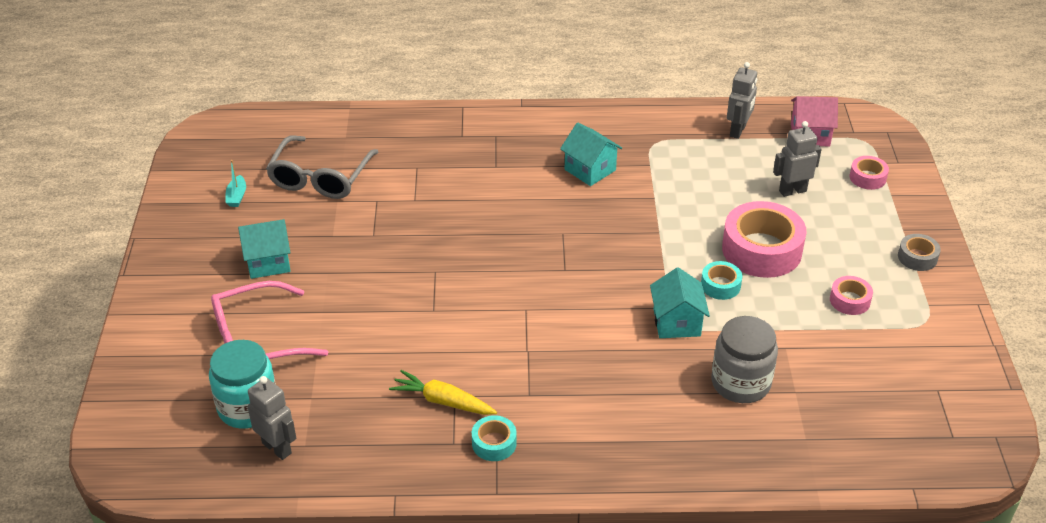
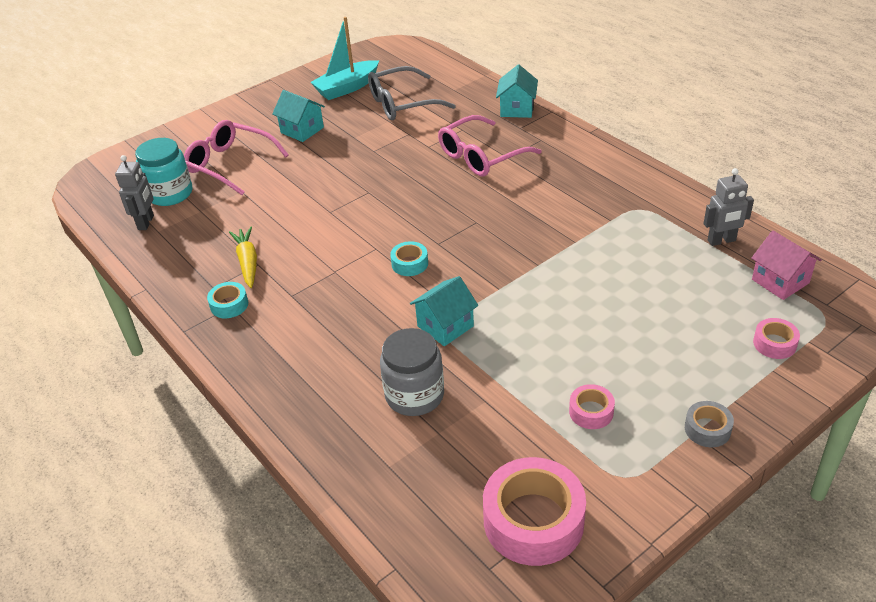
camera: 55 degrees right, 0 degrees up
(237, 196) = (347, 88): turquoise boat -> turquoise boat, size x2.19
(473, 179) = (481, 156): none -> pink glasses
(590, 170) = (563, 197): turquoise house -> turquoise house (517, 109)
(720, 285) = (516, 327): turquoise tape -> turquoise tape (410, 264)
(761, 250) = (588, 328): pink tape -> pink tape (533, 521)
(792, 191) = (689, 308): grey robot -> none

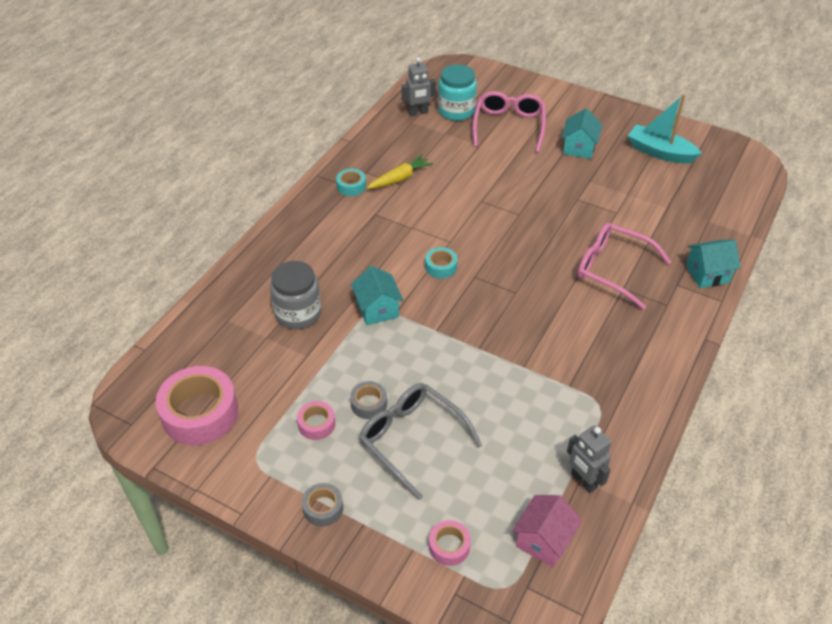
camera: 65 degrees right, 5 degrees up
(402, 103) = (660, 194): grey glasses -> grey glasses (412, 439)
(445, 326) = (377, 309): turquoise house -> turquoise house turned 45 degrees clockwise
(579, 362) = (369, 404): none -> grey tape

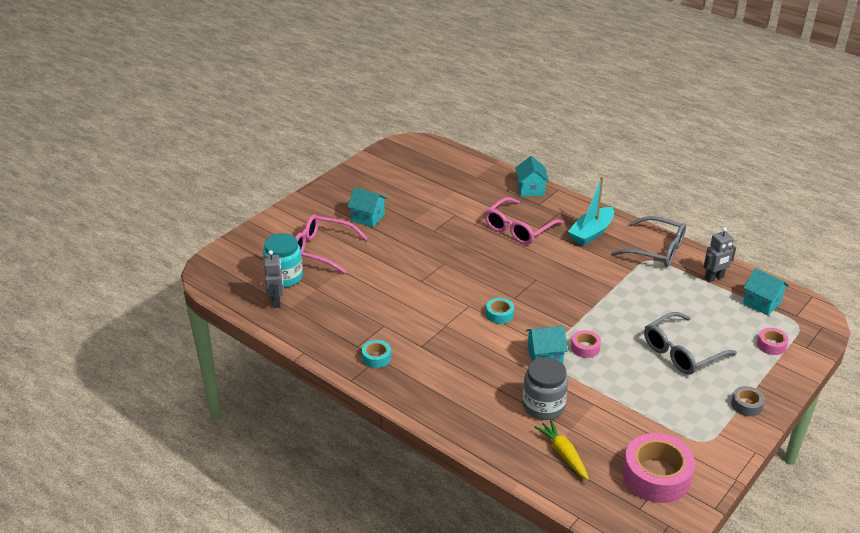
camera: 80 degrees left, 10 degrees down
(316, 424) = (667, 403): pink tape -> pink tape (585, 348)
(369, 404) = (647, 371): grey tape -> none
(400, 178) = (375, 324): yellow carrot -> yellow carrot (563, 454)
(543, 541) = (762, 303): pink house -> turquoise house
(625, 411) = (656, 250): none -> grey glasses
(660, 152) = (388, 180): turquoise boat -> turquoise boat (591, 233)

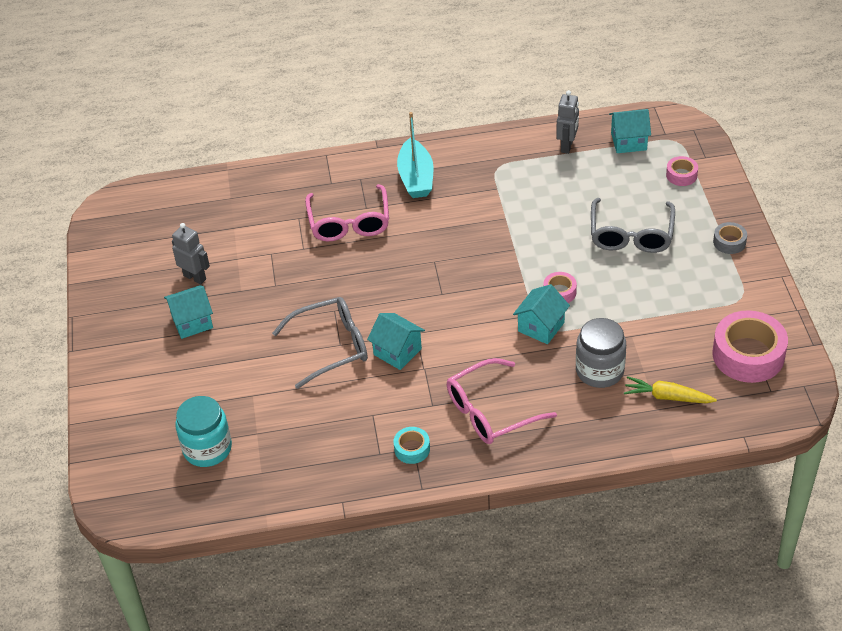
camera: 45 degrees left, 10 degrees up
(276, 301) = (239, 478): grey robot -> grey robot (195, 277)
(322, 250) = (200, 391): pink glasses -> pink glasses (491, 411)
(499, 314) = (453, 319): turquoise tape -> none
(530, 189) = (302, 173): turquoise house -> turquoise house (397, 352)
(656, 250) = (489, 154): grey glasses -> grey glasses (331, 347)

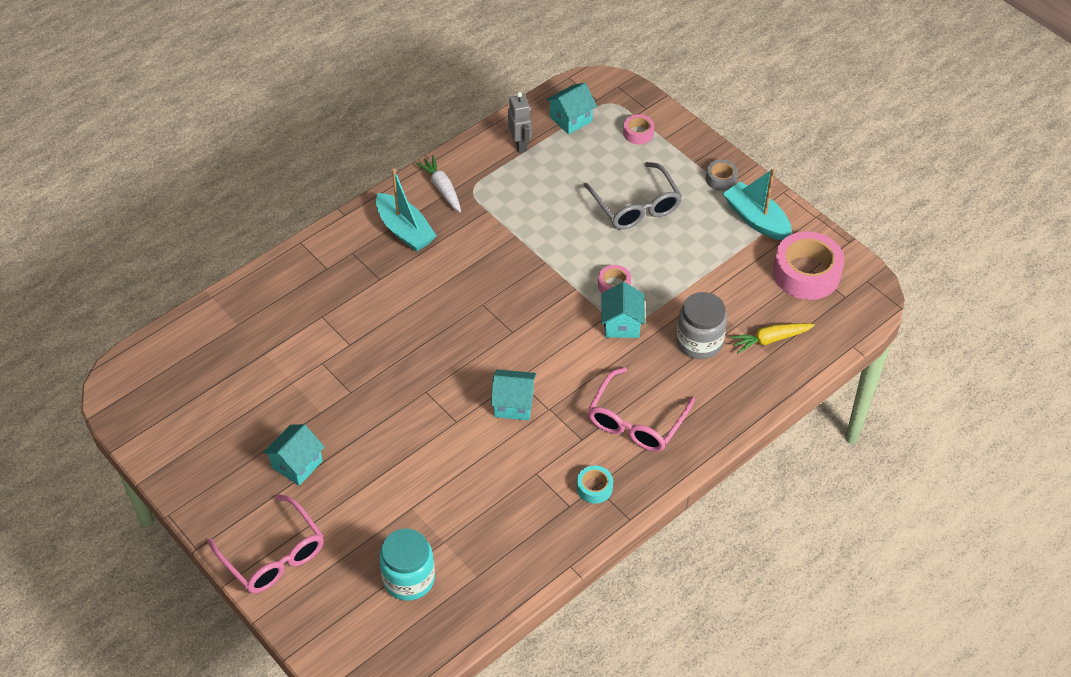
camera: 35 degrees left, 5 degrees up
(195, 277) = (264, 419): grey robot -> none
(331, 347) = (449, 427): grey glasses -> none
(349, 222) = (374, 300): pink glasses -> pink glasses (273, 555)
(472, 156) = (442, 188): none -> white carrot
(736, 289) = (756, 219): none -> turquoise boat

